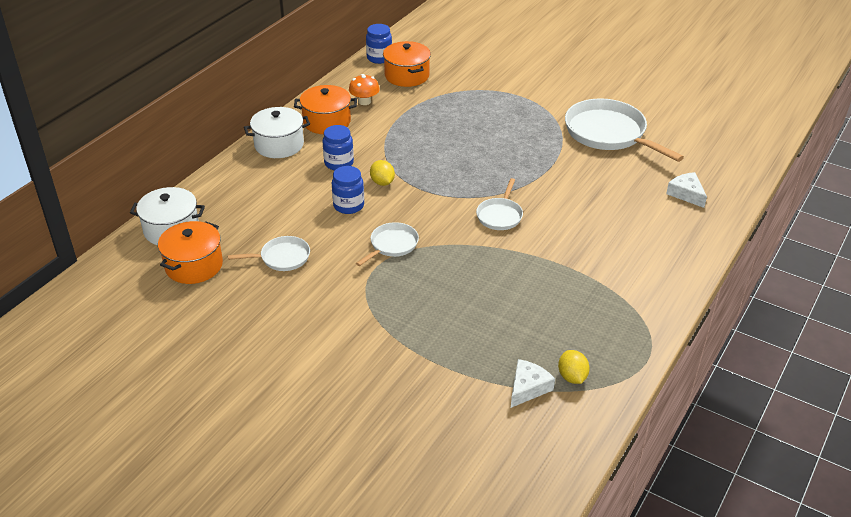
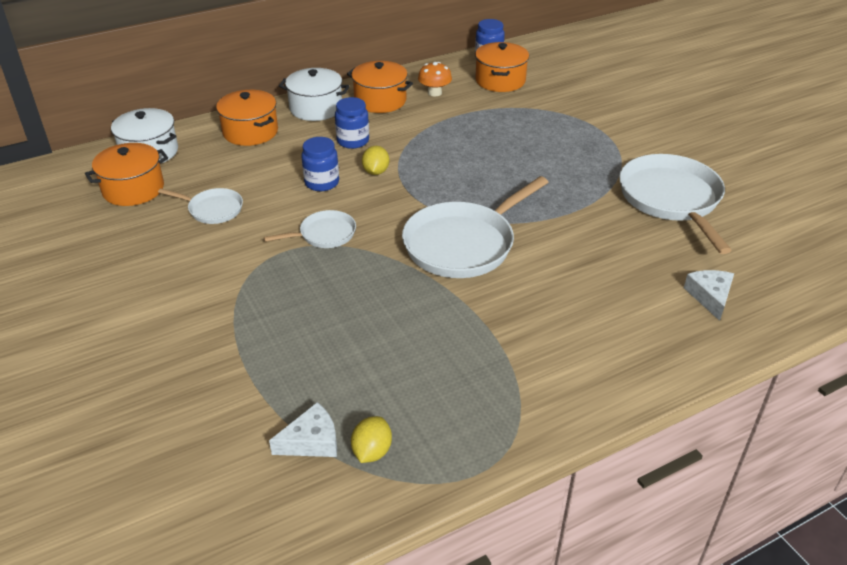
camera: 30 degrees right, 0 degrees up
(243, 183) = (250, 132): none -> orange pot
(500, 215) = (463, 244): white pan -> white pan, size x1.94

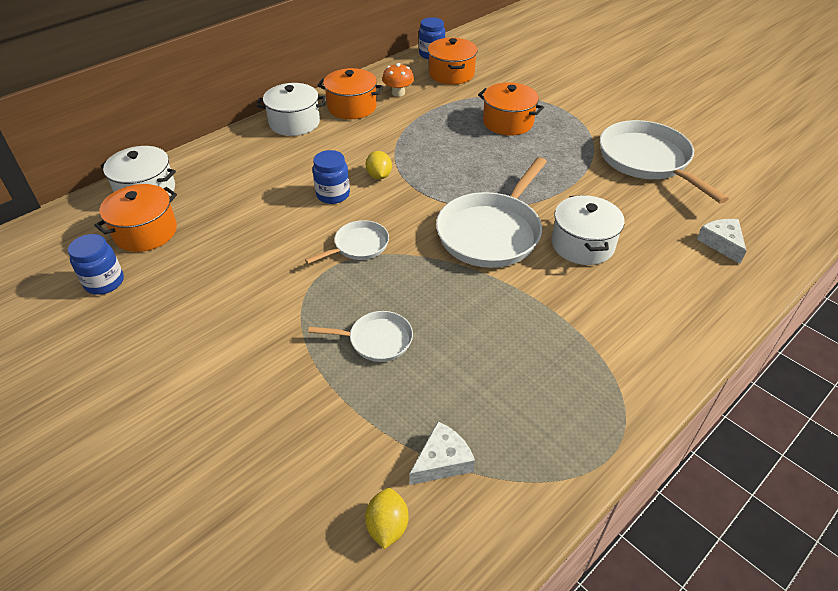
camera: 15 degrees left, 5 degrees up
(213, 209) = (237, 239): white pan -> white pan (376, 340)
(250, 132) = (240, 155): orange pot -> orange pot (508, 122)
(353, 141) = (344, 149): blue jar -> blue jar (104, 282)
(372, 451) = (504, 458): yellow lemon -> yellow lemon (387, 526)
(554, 272) = (582, 244): none -> white pot

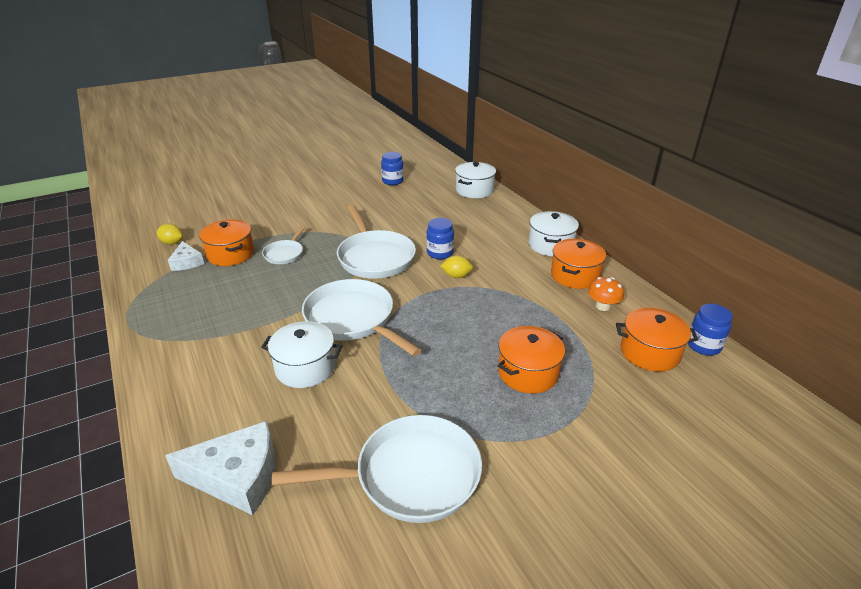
camera: 105 degrees right, 10 degrees down
(145, 232) = (431, 190): orange pot -> orange pot (231, 254)
(358, 246) = (375, 257): white pan -> white pan, size x1.94
(721, 243) = (237, 476): white cheese -> white cheese, size x1.76

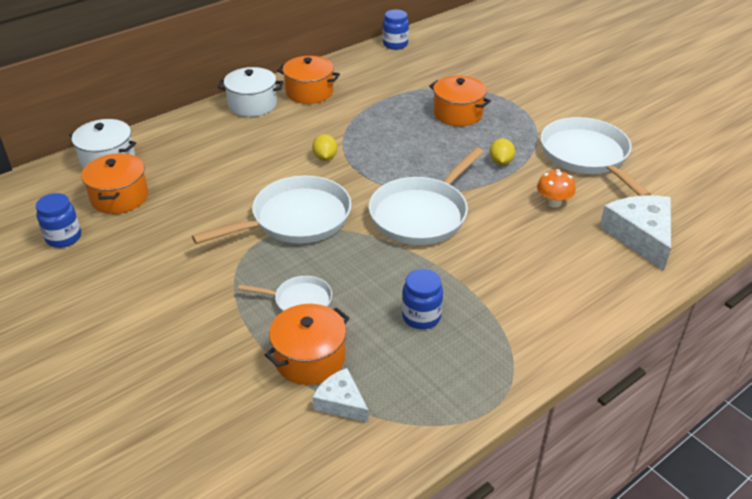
camera: 100 degrees left, 5 degrees up
(172, 243) = (284, 449): yellow lemon -> yellow lemon (500, 162)
(187, 262) = (341, 402): white cheese -> white cheese turned 105 degrees counterclockwise
(305, 367) = (506, 230): white pot -> none
(440, 253) = (279, 172): blue jar -> blue jar (421, 317)
(602, 306) = (356, 80): orange mushroom -> orange mushroom (553, 202)
(649, 352) = (411, 64): orange pot -> orange pot (119, 197)

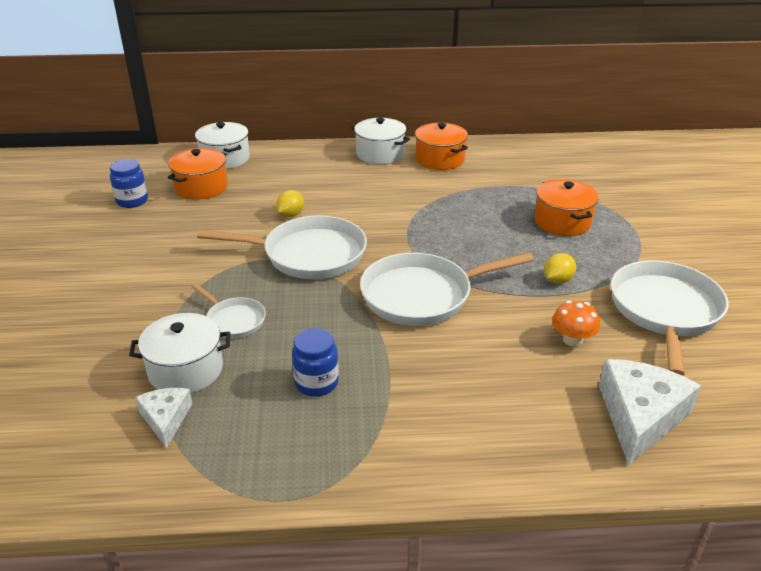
camera: 35 degrees right, 5 degrees down
(309, 358) = (186, 370): orange pot -> white pot
(325, 157) = (391, 215): yellow lemon -> yellow lemon (291, 215)
(395, 44) = (567, 144): blue jar -> none

